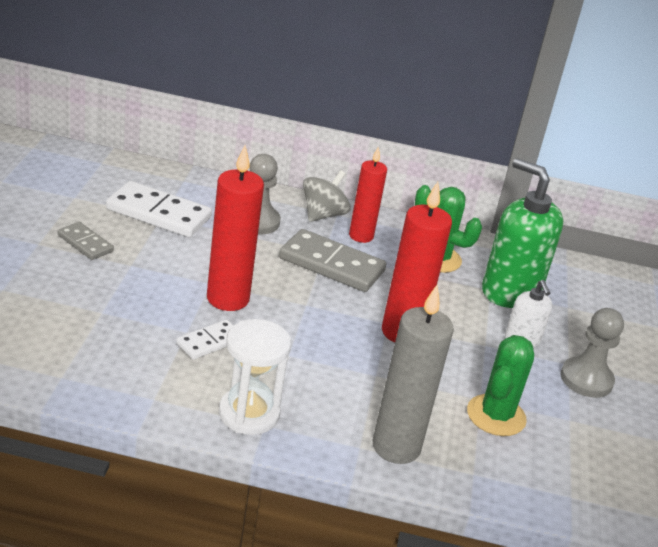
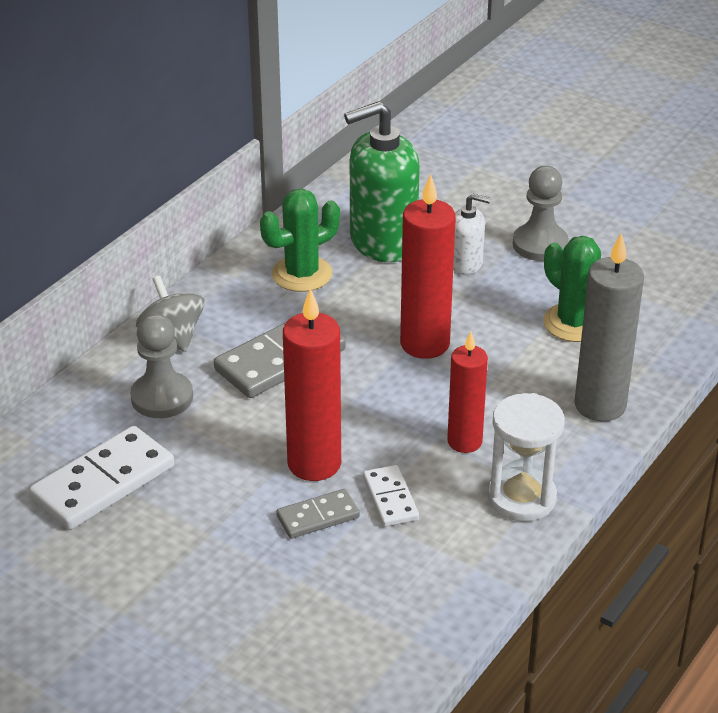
camera: 60 degrees left, 5 degrees up
(85, 243) = (143, 567): grey domino -> grey domino (318, 517)
(361, 236) = (232, 319): red candle -> red candle (464, 442)

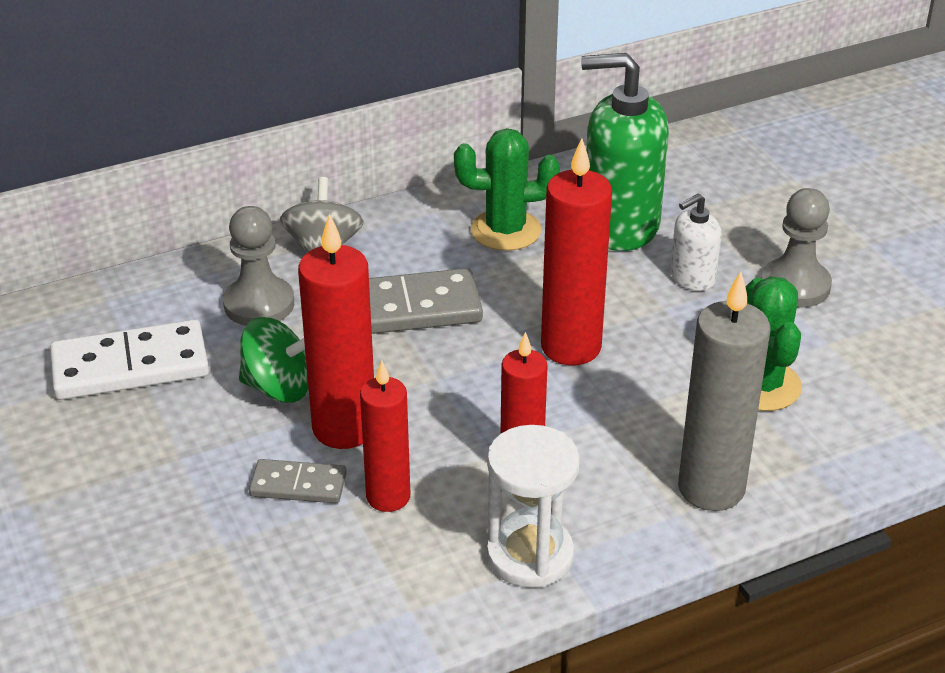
camera: 30 degrees right, 0 degrees up
(237, 453) = (278, 387): none -> green spinning top
(390, 498) = (388, 497): white domino -> red candle
(466, 263) = (692, 278): white soap dispenser -> white soap dispenser turned 105 degrees clockwise

